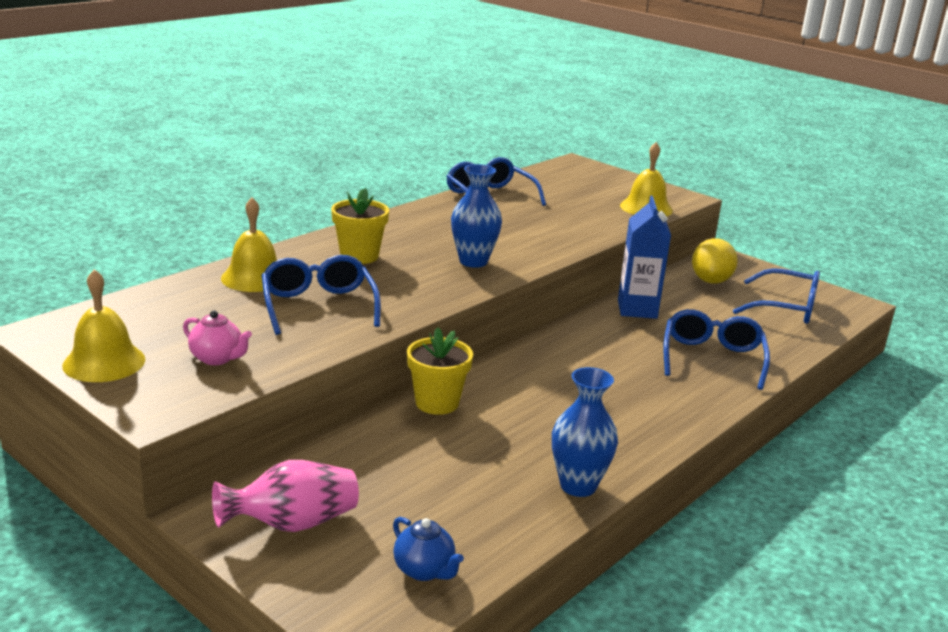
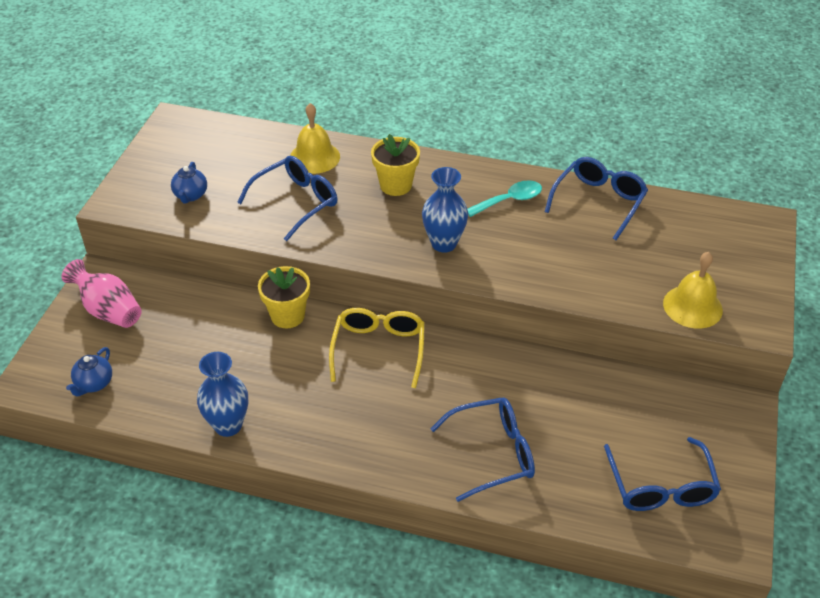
camera: 65 degrees right, 20 degrees up
(104, 362) = (155, 158): yellow bell -> none
(217, 358) = (191, 195): pink teapot -> blue teapot
(446, 222) = (509, 200): none -> turquoise spoon
(536, 369) = (379, 349): none -> yellow glasses
(637, 309) = (547, 376): blue carton -> none
(711, 281) = (669, 412): yellow lemon -> none

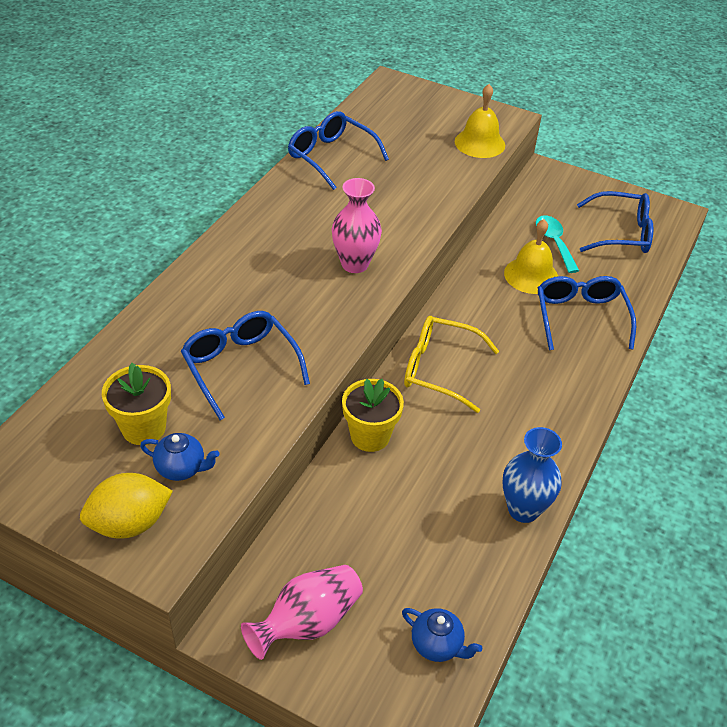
camera: 80 degrees left, 0 degrees up
(141, 184) = (130, 523): none -> yellow lemon
(314, 157) = (161, 338): yellow bell -> yellow bell (531, 275)
(396, 185) = (246, 281): yellow flower pot -> yellow flower pot (144, 428)
(444, 243) = (355, 264): blue vase -> pink vase
(509, 200) = (306, 208): turquoise spoon -> turquoise spoon (554, 242)

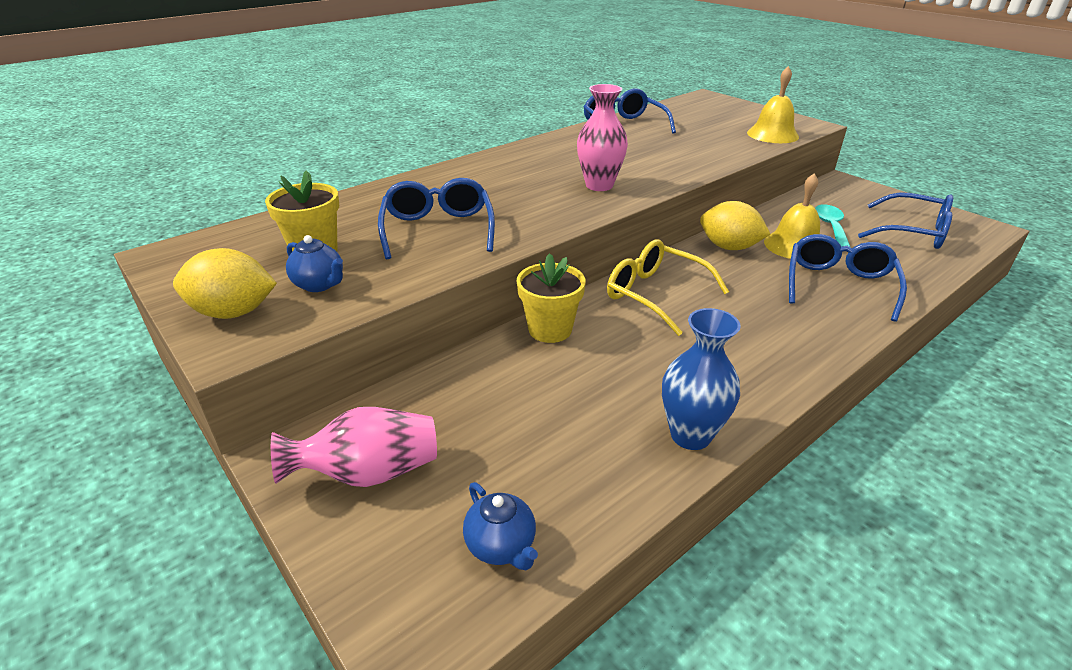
camera: 25 degrees right, 10 degrees down
(478, 291) = (729, 247): none -> yellow lemon

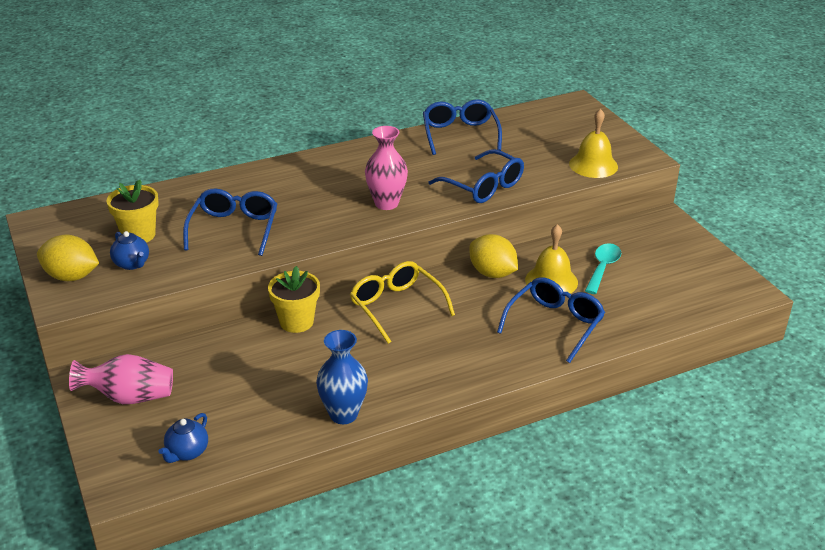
camera: 15 degrees right, 0 degrees up
(501, 546) = (187, 452): blue teapot -> blue teapot turned 45 degrees clockwise
(913, 232) = (675, 285): blue glasses -> blue glasses (484, 187)

